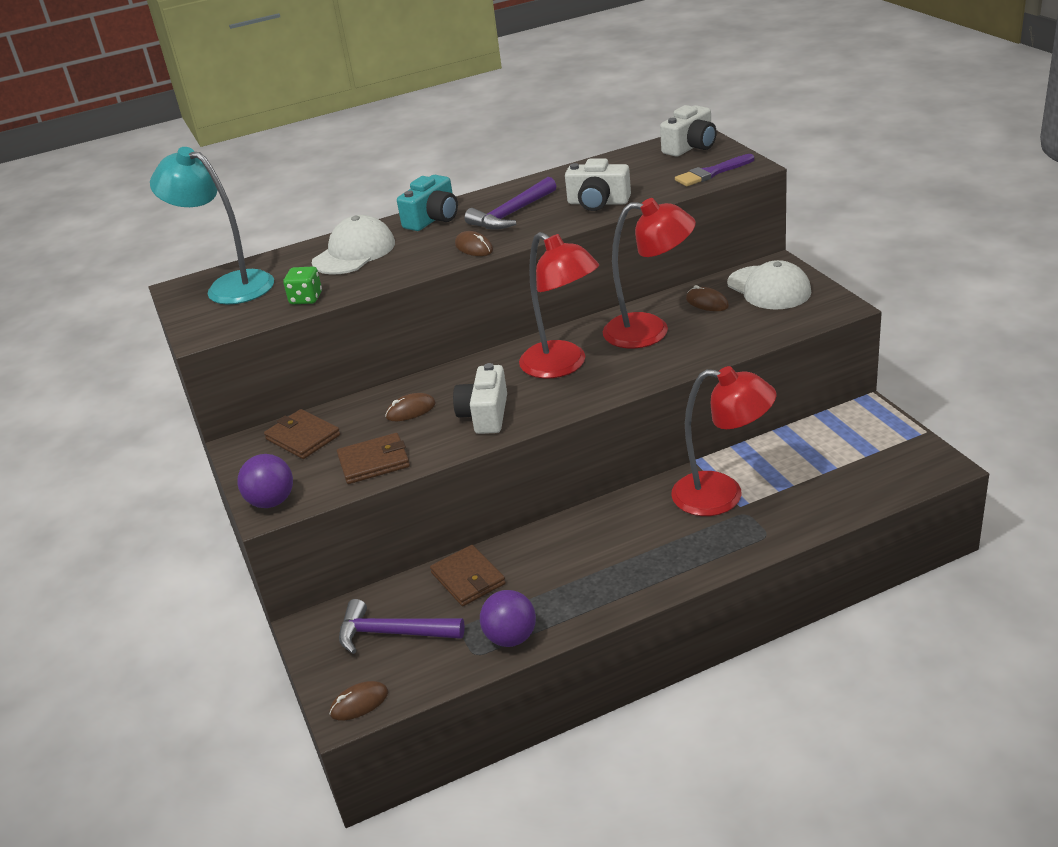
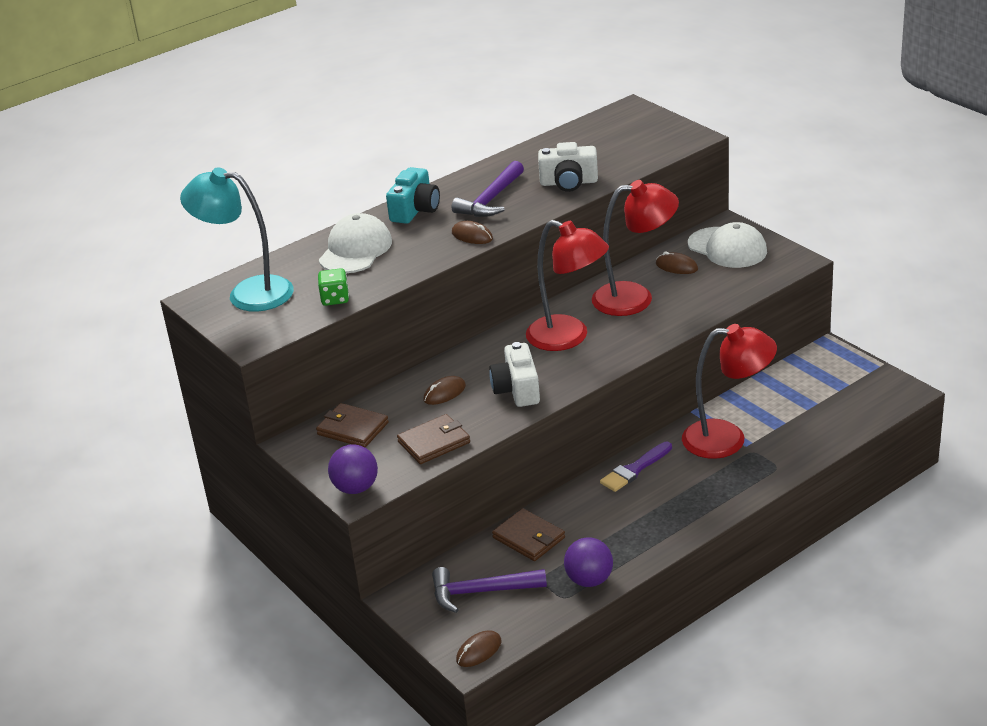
camera: 15 degrees left, 0 degrees up
(691, 147) = (631, 119): white camera -> none
(712, 173) = (662, 145): purple brush -> purple brush (634, 469)

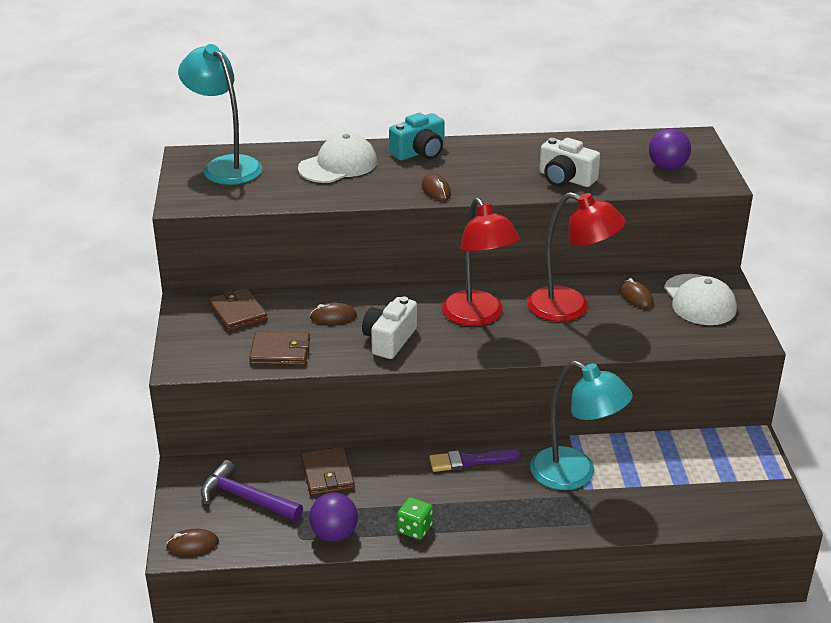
camera: 30 degrees right, 0 degrees up
(335, 299) = (277, 196): green dice -> green dice (414, 529)
(355, 488) = (186, 359): purple ball -> purple ball (667, 167)
(491, 200) = (486, 168): purple hammer -> none
(727, 439) = (574, 475): red lamp -> turquoise lamp

